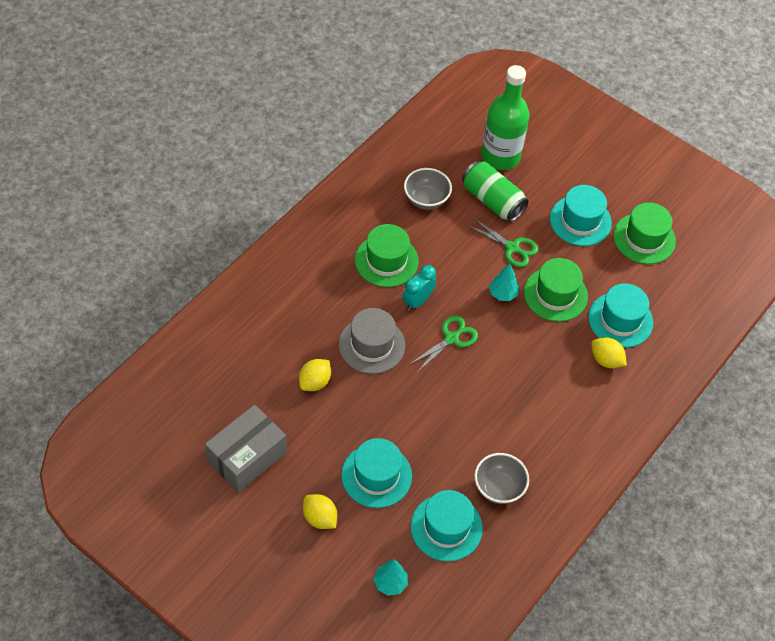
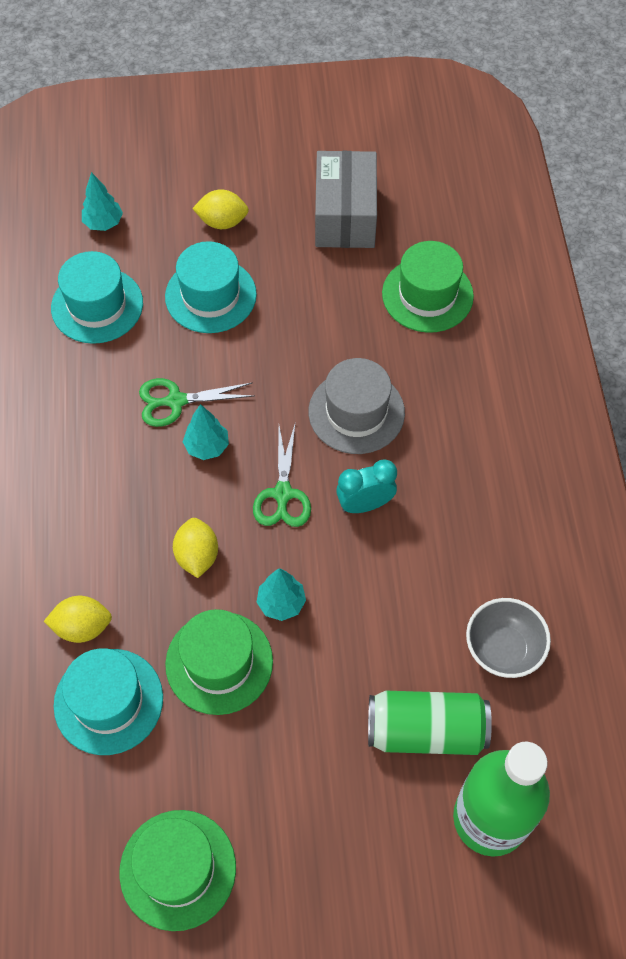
camera: 140 degrees right, 5 degrees up
(315, 382) = (366, 327): yellow lemon -> yellow lemon (197, 556)
(386, 260) = (452, 522): green hat -> green hat (427, 295)
(417, 301) = (365, 504): turquoise clock -> turquoise clock turned 105 degrees counterclockwise
(465, 392) = (207, 447): none -> turquoise tree
(498, 488) = (79, 381): grey bowl -> none
(512, 248) = (332, 681): green scissors -> green scissors (175, 401)
(580, 221) = (287, 812): turquoise hat -> none

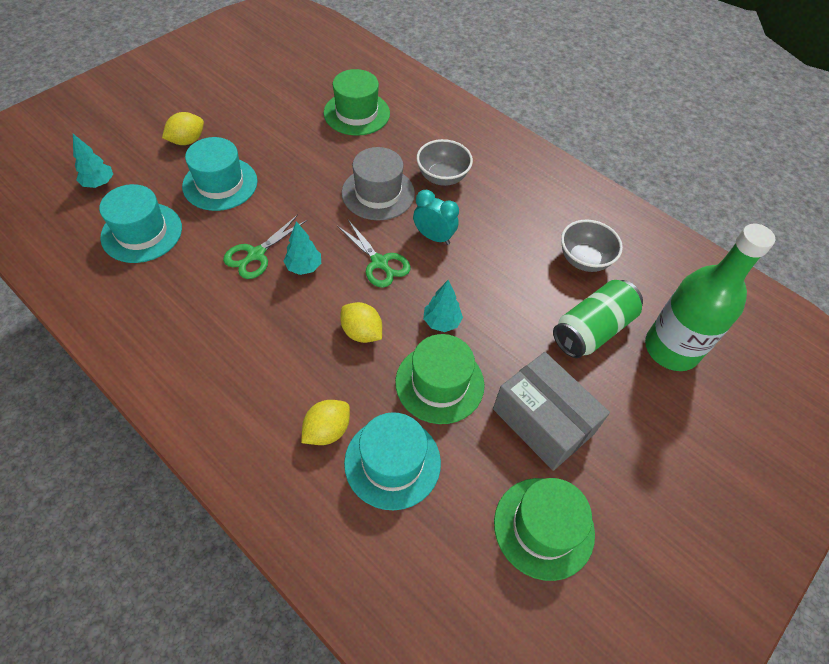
camera: 45 degrees left, 5 degrees down
(345, 216) = (266, 99): grey box -> grey box (543, 421)
(365, 504) = (434, 237): turquoise clock -> turquoise clock turned 90 degrees clockwise
(445, 439) = (442, 177): none -> grey bowl

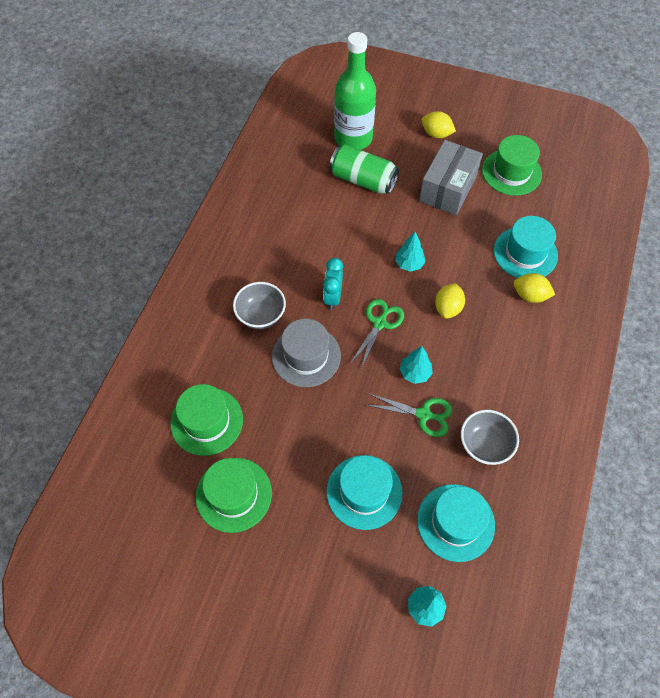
camera: 110 degrees left, 5 degrees up
(187, 141) = (325, 561): yellow lemon -> yellow lemon (436, 134)
(439, 383) = (457, 248): green hat -> green hat (233, 494)
(584, 260) = (302, 198): grey bowl -> grey bowl (484, 445)

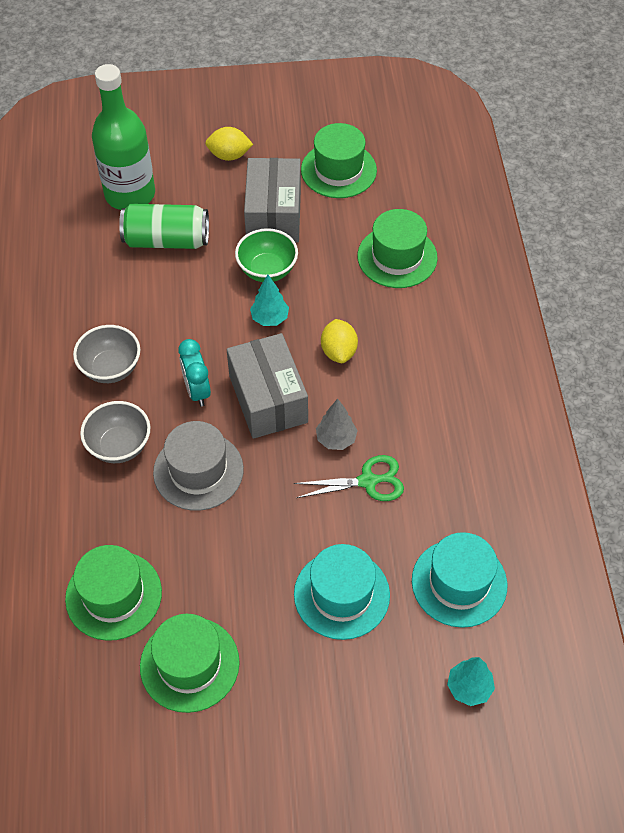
camera: 25 degrees left, 5 degrees down
(379, 323) = (268, 399): green scissors -> grey box
(415, 373) = (336, 439): turquoise tree -> grey tree
(424, 228) = (267, 270): none -> green bowl
(484, 445) = (451, 486): grey bowl -> grey bowl (111, 368)
(525, 253) = (397, 257): turquoise hat -> green hat
(530, 295) = (424, 302): yellow lemon -> none

